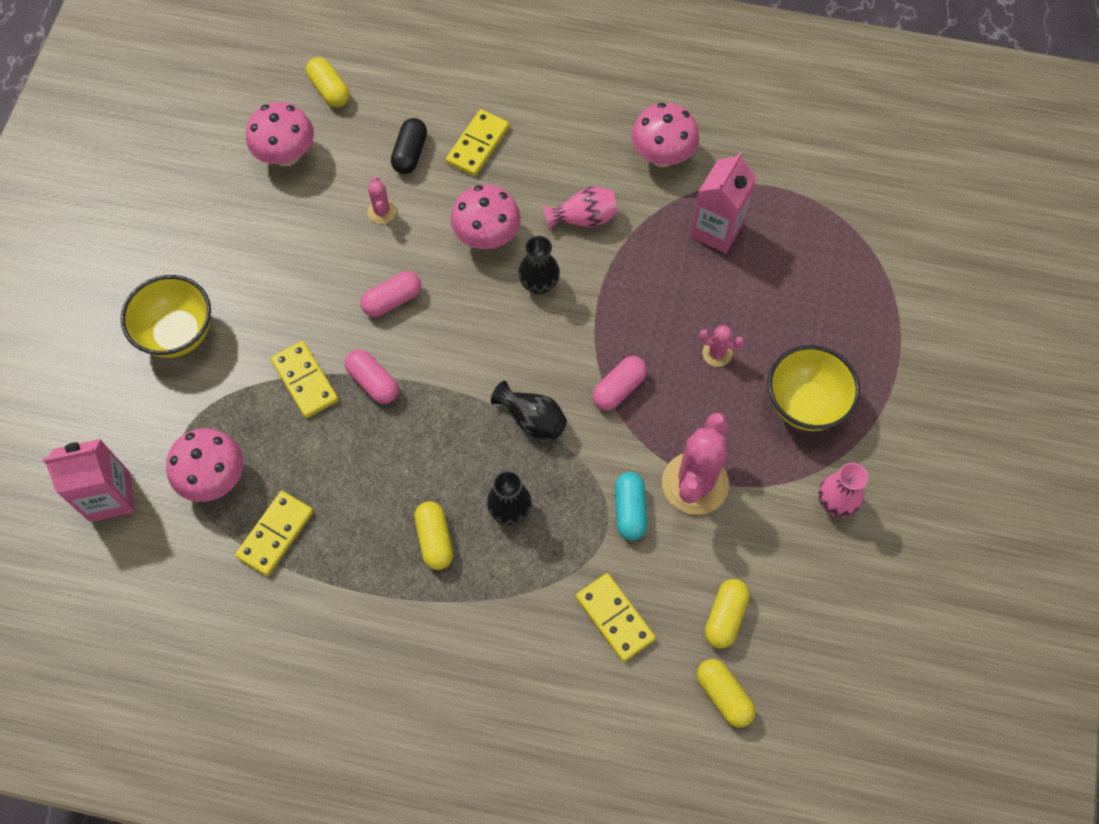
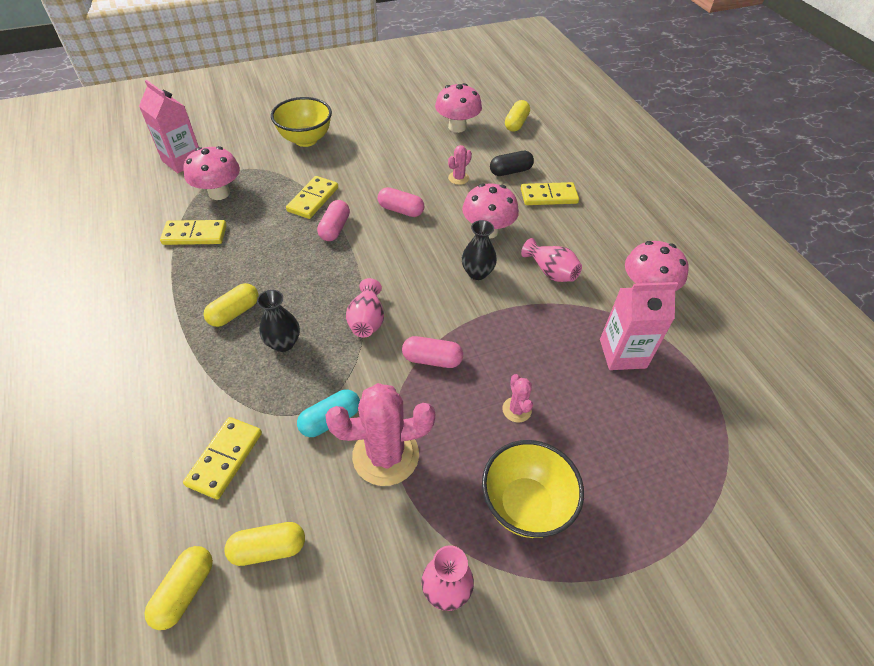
camera: 55 degrees right, 15 degrees down
(532, 419) = (367, 320): black vase -> pink vase

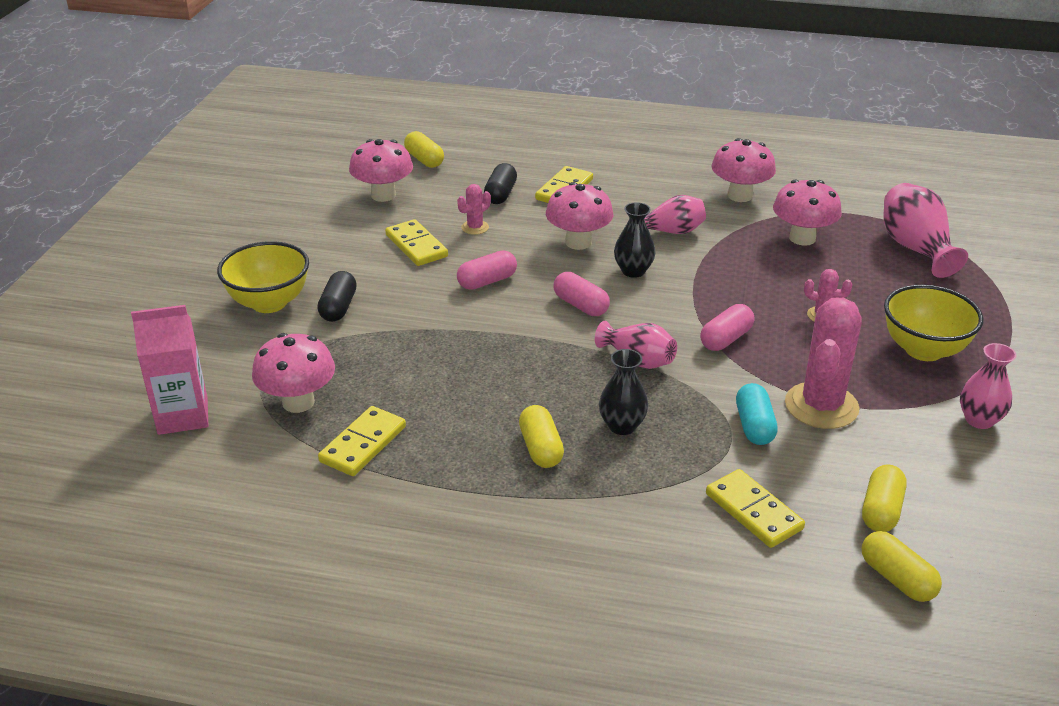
camera: 55 degrees left, 15 degrees down
(313, 199) = (398, 334): yellow domino -> yellow domino (416, 246)
(321, 165) = (338, 307): none -> black capsule
(335, 228) = (469, 335): pink capsule -> pink capsule (581, 305)
(458, 178) = (475, 227): pink cactus -> pink cactus turned 60 degrees clockwise
(622, 353) = (802, 238): pink carton -> pink mushroom
(690, 443) = (915, 249): none -> pink vase

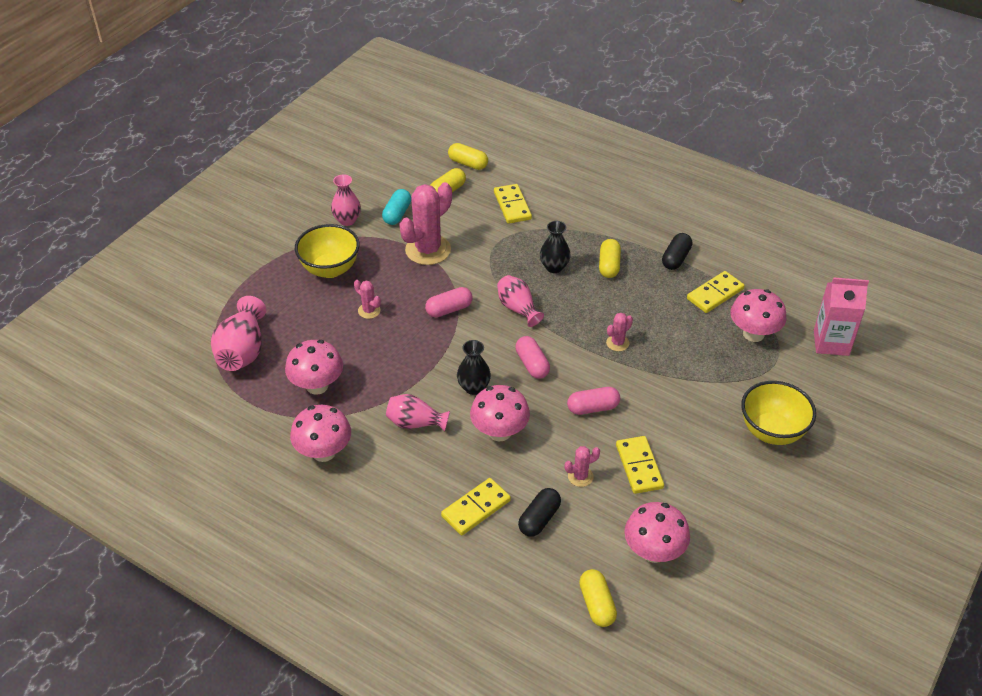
camera: 160 degrees left, 10 degrees up
(338, 307) = (717, 411): black capsule -> black capsule (676, 258)
(485, 350) = (617, 343): none -> pink cactus
(754, 426) = (477, 248): turquoise capsule -> turquoise capsule (397, 214)
(897, 578) = (468, 163): yellow capsule -> yellow capsule turned 45 degrees counterclockwise

